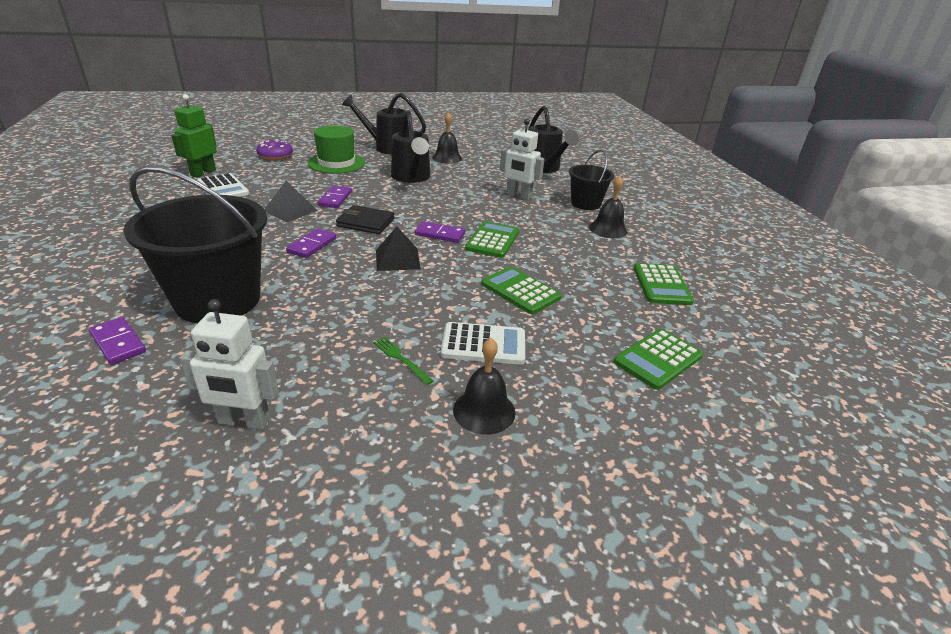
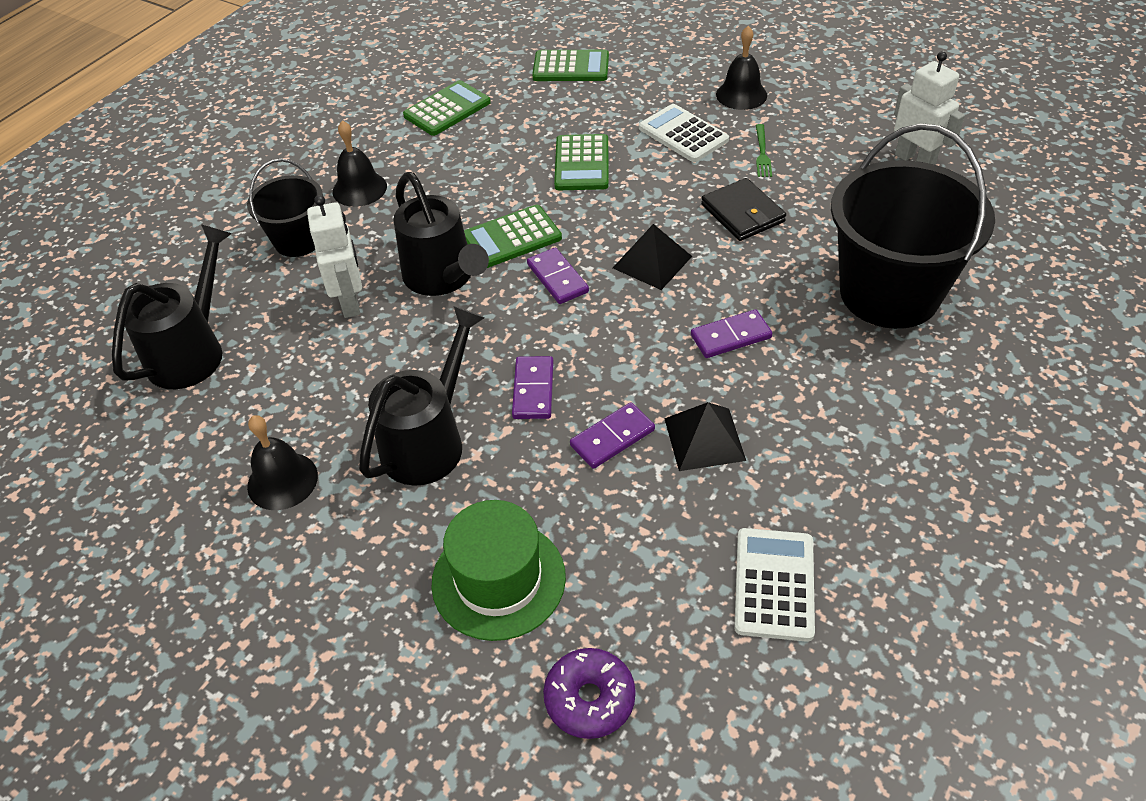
camera: 130 degrees left, 15 degrees up
(118, 343) = (1003, 281): purple domino -> purple domino (533, 390)
(203, 173) = (784, 689): green robot -> none
(365, 223) = (624, 350): black wallet -> black wallet (742, 213)
(387, 147) = (329, 601): black watering can -> black watering can (443, 278)

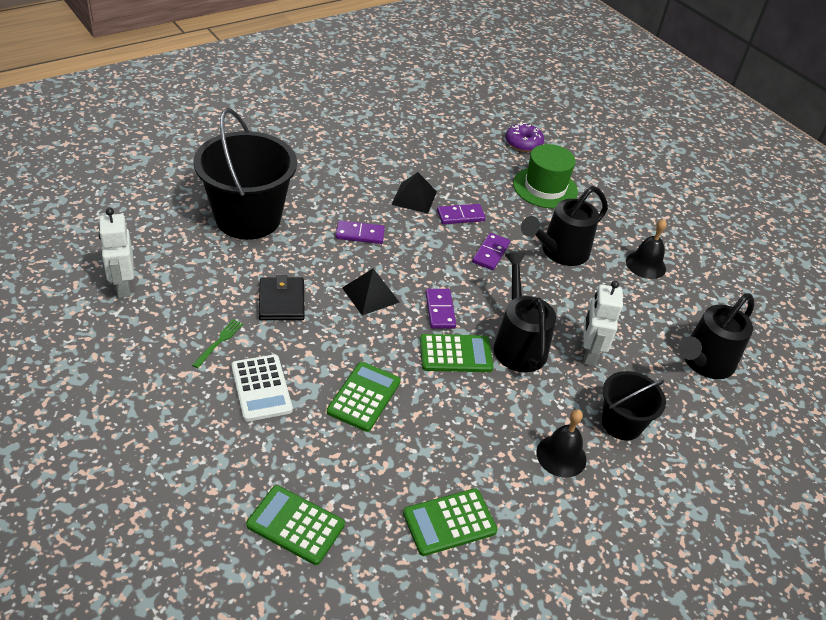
camera: 165 degrees left, 5 degrees down
(741, 95) = (174, 407): black bell -> none
(774, 584) = (425, 143): white calculator -> none

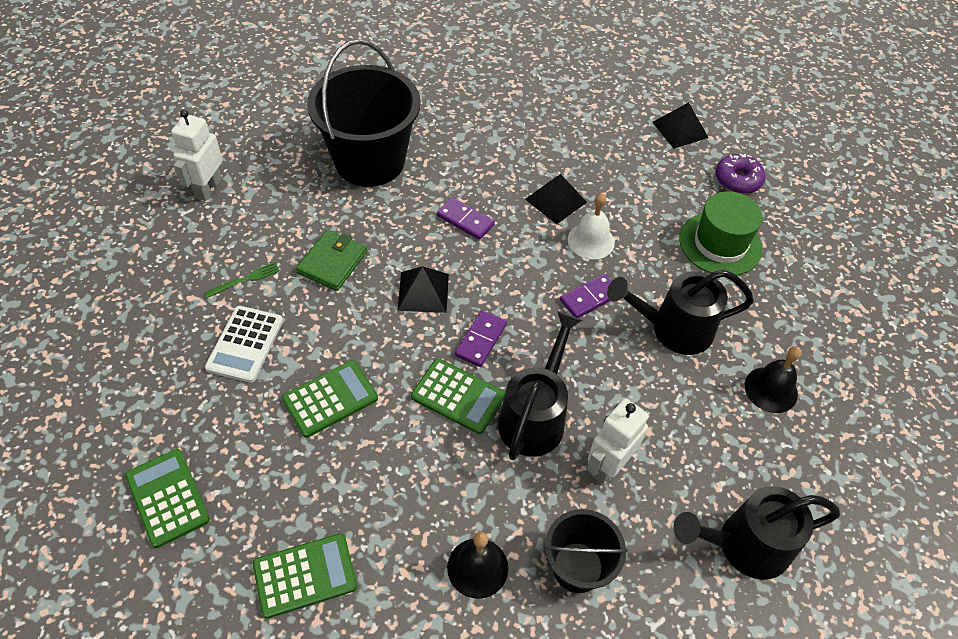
camera: 35 degrees right, 10 degrees up
(281, 301) = (332, 262): black wallet -> green wallet
(449, 522) = (305, 575): green calculator -> green calculator turned 150 degrees clockwise
(460, 123) = (680, 129): none -> black pyramid
(460, 216) = (591, 241): purple domino -> white bell

